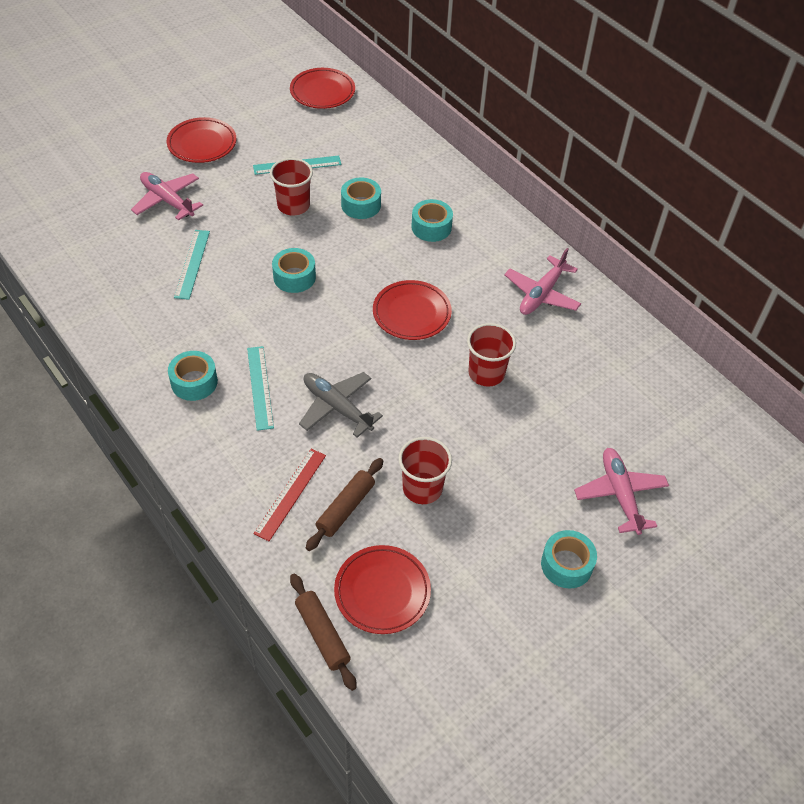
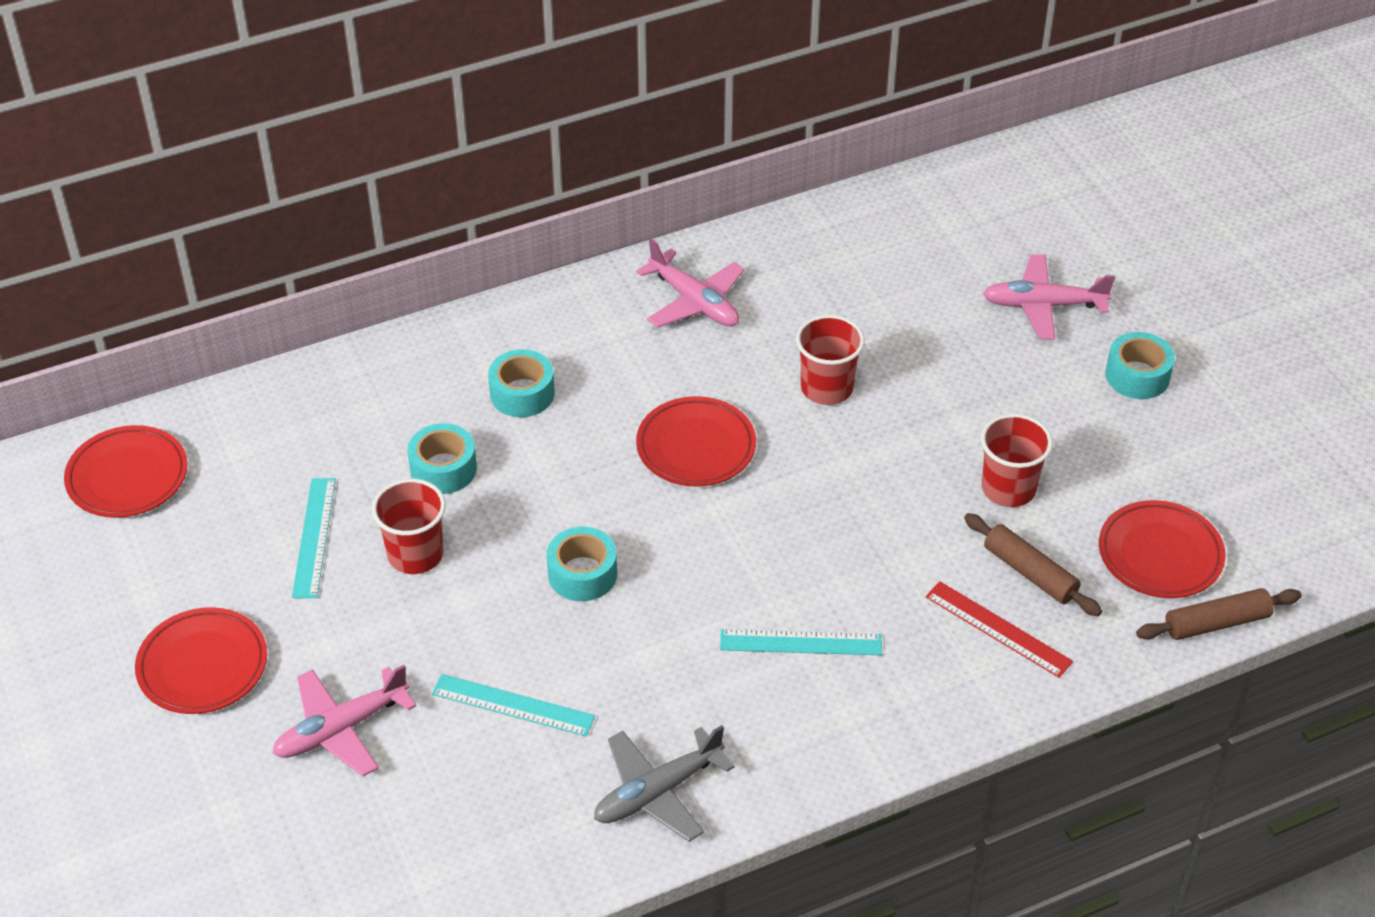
camera: 75 degrees left, 5 degrees down
(194, 382) = (774, 723): turquoise tape -> none
(337, 407) = (855, 558): grey plane -> grey plane (657, 792)

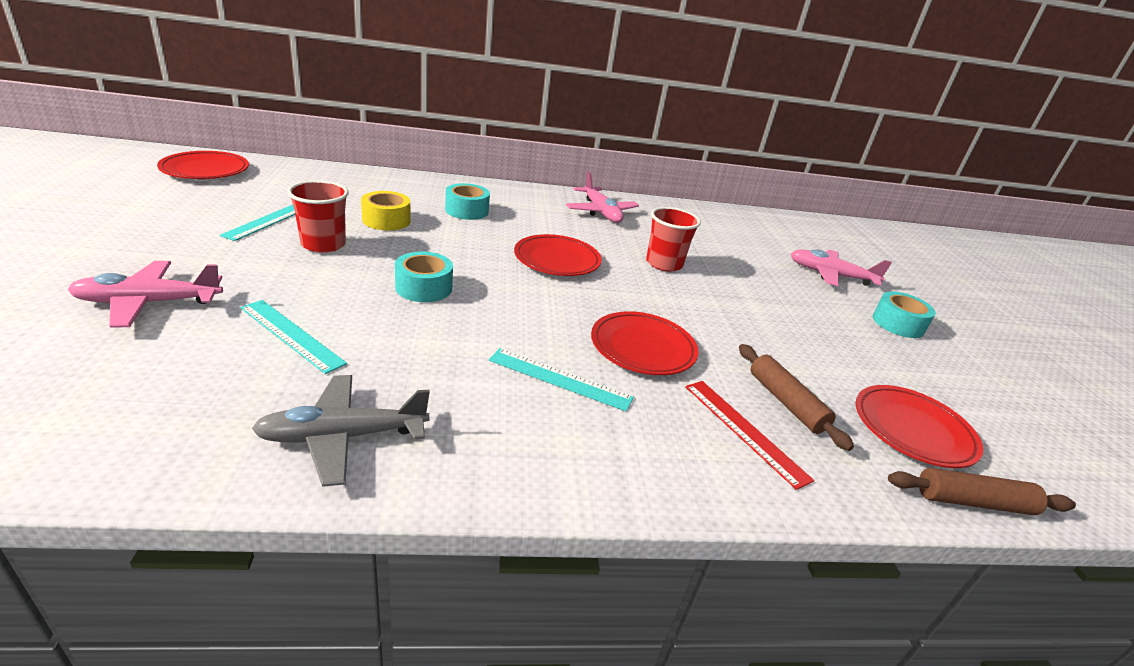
camera: 15 degrees right, 15 degrees down
(203, 666) = (114, 243): red plate -> red plate (642, 348)
(443, 469) = (386, 220): turquoise tape -> yellow tape
(1008, 489) = (781, 348): red cup -> none

